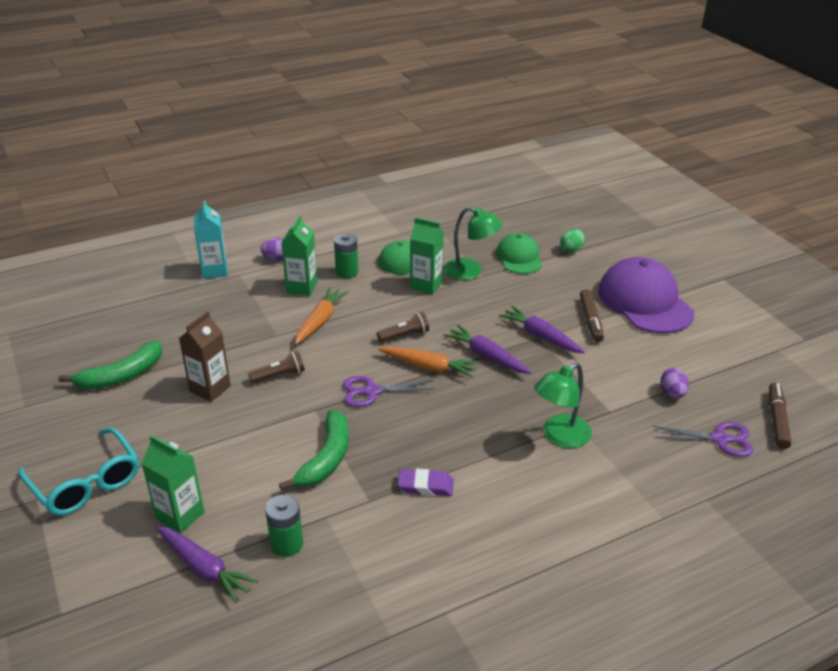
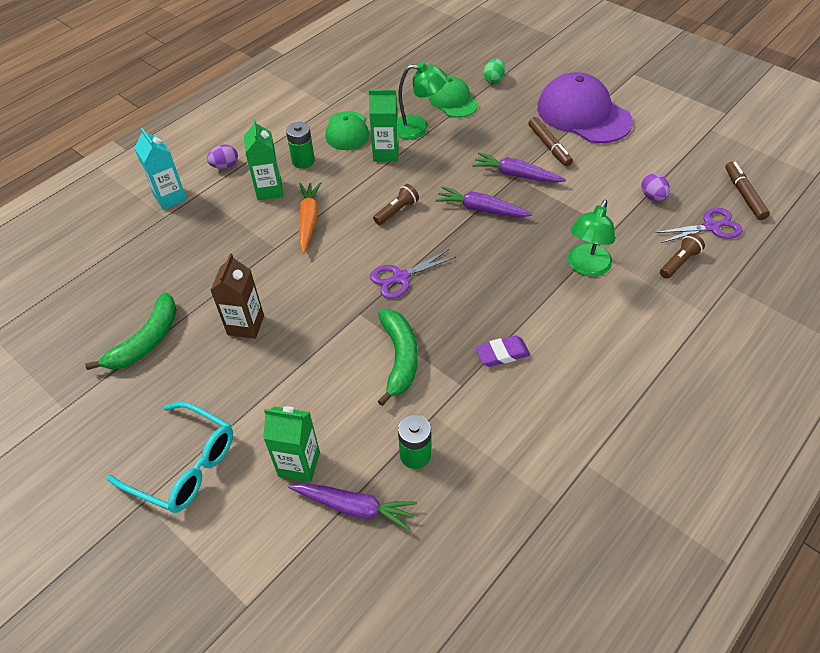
camera: 20 degrees left, 15 degrees up
(279, 375) = (305, 289): brown flashlight -> brown flashlight (679, 262)
(428, 367) = (437, 236): orange carrot -> none

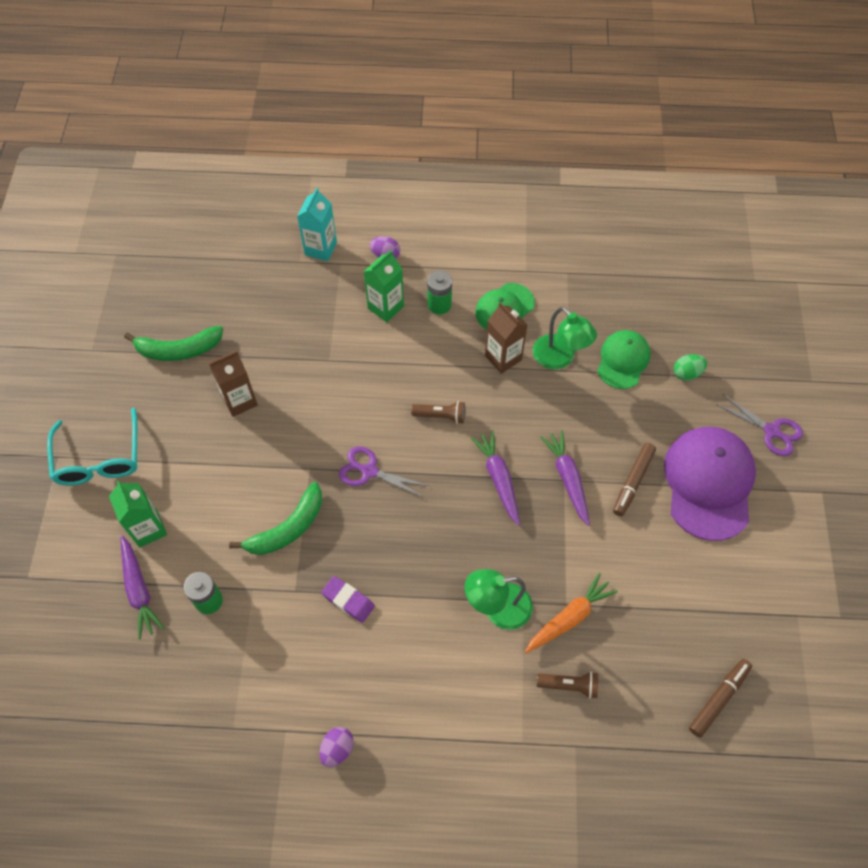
camera: 50 degrees right, 10 degrees up
(309, 220) = (376, 360): orange carrot -> orange carrot (569, 617)
(386, 153) = (503, 358): green carton -> brown carton
(652, 196) = (641, 614): purple egg -> purple egg (337, 749)
(711, 227) = (643, 690): purple scissors -> purple scissors (771, 431)

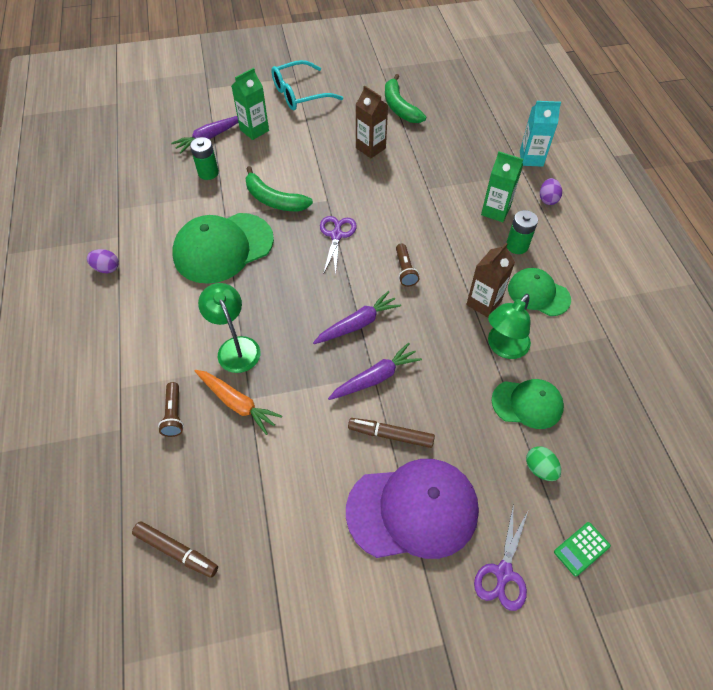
camera: 75 degrees right, 5 degrees down
(348, 600) = (223, 248): purple eraser -> green cap
(759, 369) = (581, 549): none -> green calculator

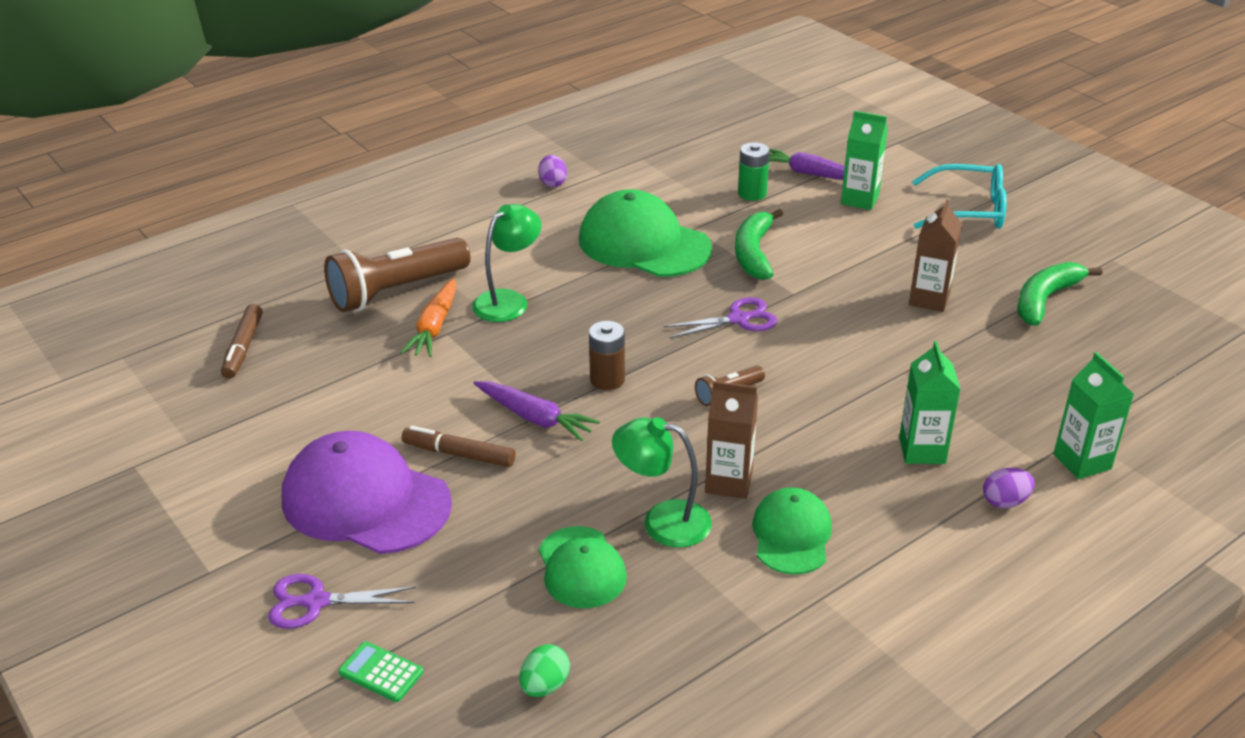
camera: 65 degrees right, 20 degrees down
(174, 414) = (396, 291): brown flashlight -> brown flashlight, size x2.15
(300, 94) = (969, 210): turquoise glasses -> turquoise glasses turned 150 degrees clockwise
(358, 324) = (607, 379): purple carrot -> brown battery
(391, 435) = (459, 454): brown marker -> brown marker turned 60 degrees counterclockwise
(412, 510) = (366, 501): purple cap -> purple cap turned 150 degrees clockwise
(517, 246) = (870, 490): green battery -> none
(531, 158) = (1082, 462): turquoise carton -> green carton
(540, 469) = (483, 603): green egg -> green egg (545, 686)

